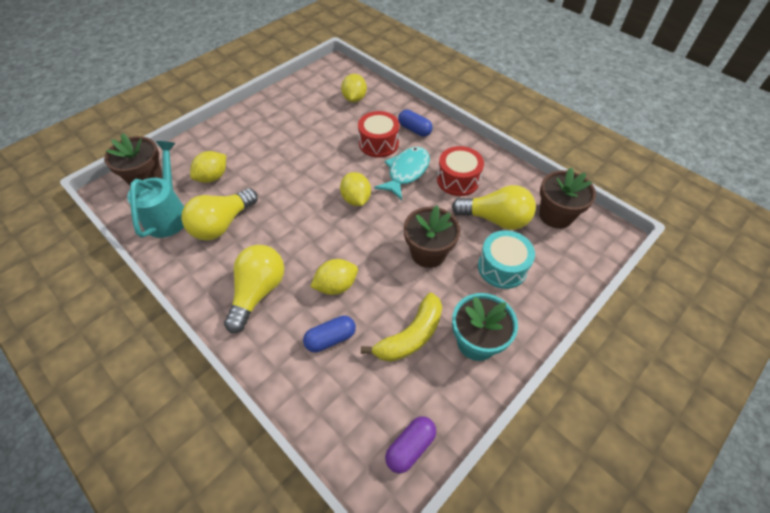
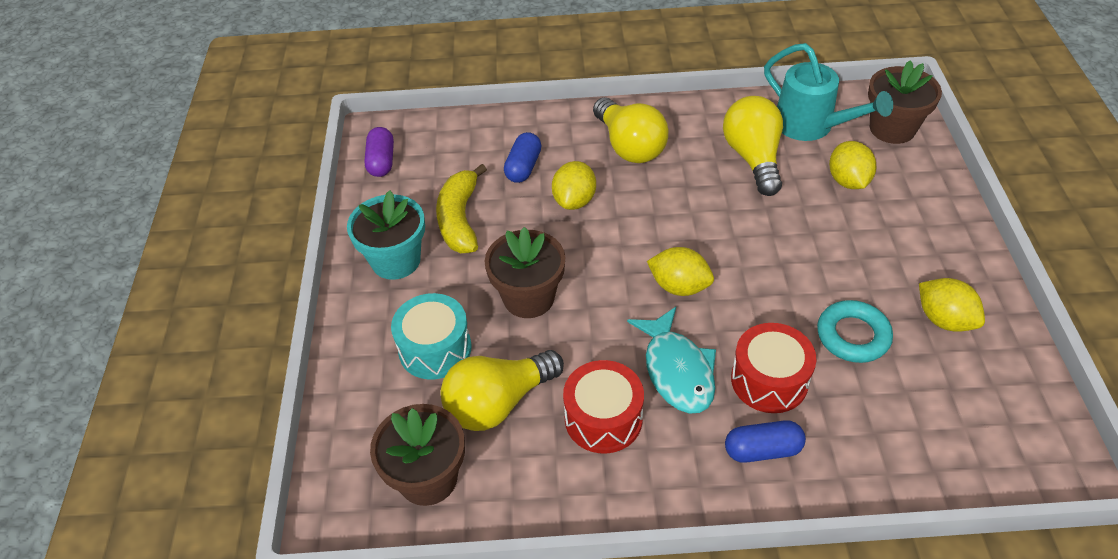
camera: 135 degrees right, 5 degrees down
(326, 131) = (853, 336): none -> turquoise ring
(354, 99) = (919, 424): yellow lemon -> yellow lemon (944, 319)

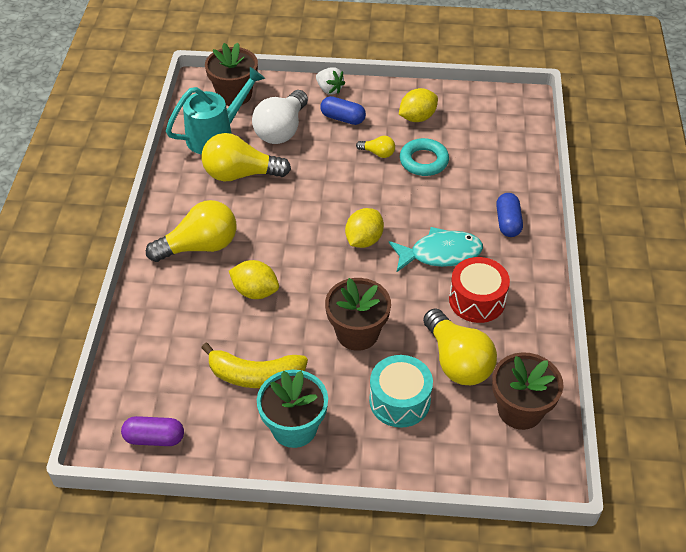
camera: 85 degrees left, 0 degrees up
(523, 167) = (202, 323): blue capsule -> blue capsule (343, 118)
(769, 380) = (454, 208): red drum -> none
(846, 282) = (378, 153): none -> yellow light bulb
(848, 181) = (282, 130): yellow lemon -> white light bulb
(953, 215) = (329, 89): none -> white strawberry

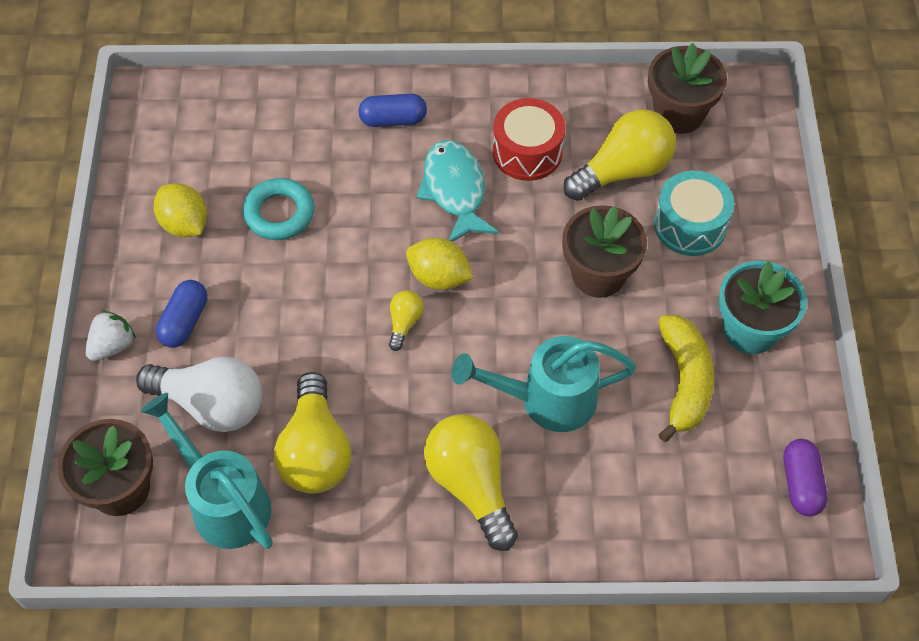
camera: 95 degrees left, 10 degrees up
(255, 291) = (547, 399): yellow lemon -> turquoise watering can
(378, 153) = (264, 270): yellow light bulb -> yellow light bulb (404, 323)

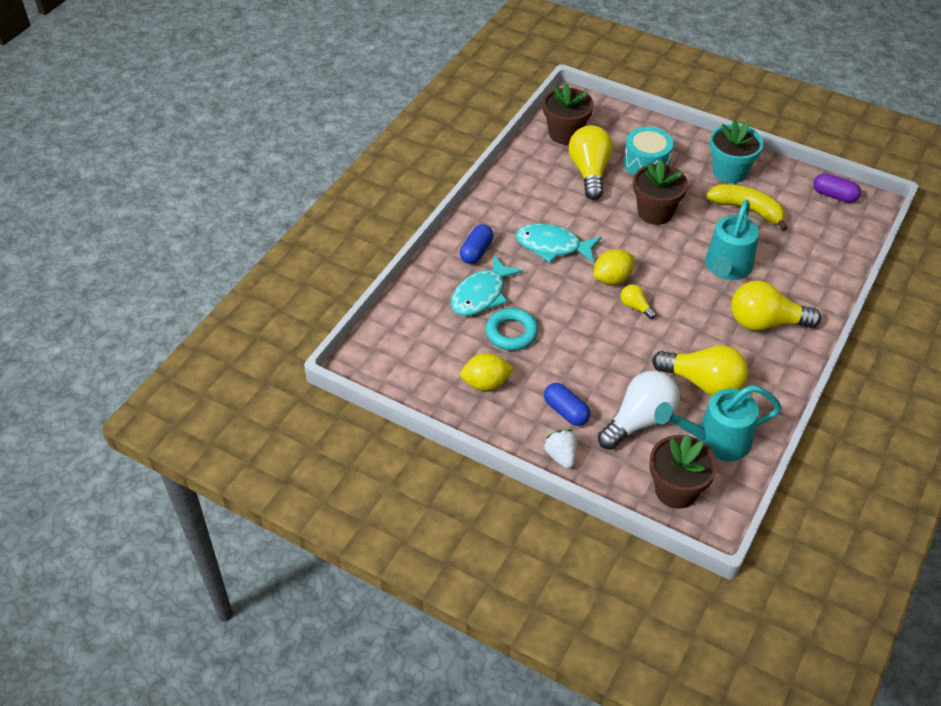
camera: 60 degrees left, 10 degrees down
(324, 157) = (481, 294): none -> turquoise fish
(527, 152) = (547, 204): red drum -> none

